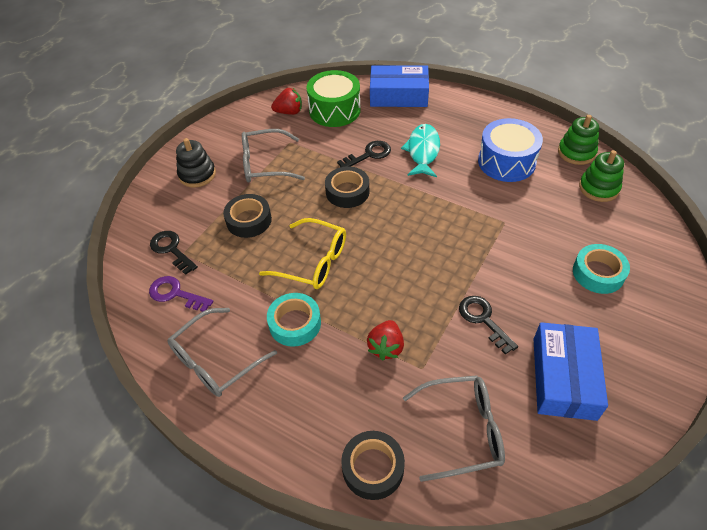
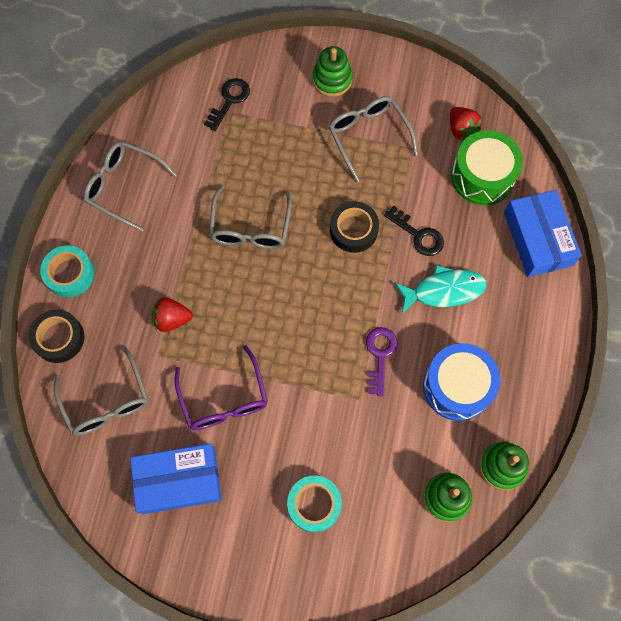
camera: 70 degrees right, 20 degrees up
(176, 294) = (182, 126): purple key -> purple key (380, 355)
(197, 174) = (332, 80): black stacking toy -> green stacking toy
(249, 220) = (285, 151): black tape -> none
(295, 323) = (177, 235): turquoise tape -> turquoise tape (69, 274)
(313, 262) = (250, 227): yellow glasses -> grey glasses
(483, 320) = (224, 399): black key -> purple glasses

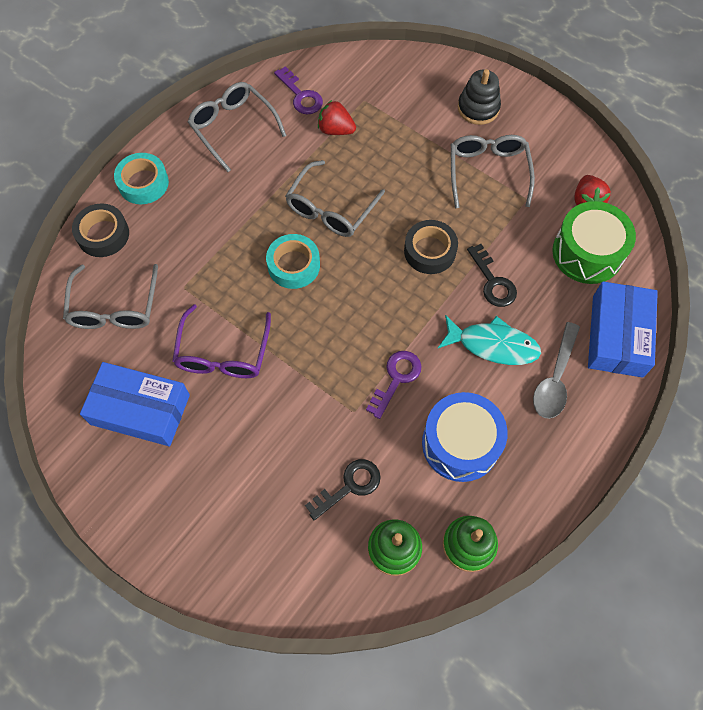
camera: 25 degrees right, 5 degrees down
(170, 130) = (300, 95): none -> purple key
(172, 319) = (213, 260): red strawberry -> red strawberry (335, 130)
(229, 101) = (370, 90): black key -> black key (349, 486)
(314, 504) = (257, 492): turquoise tape -> turquoise tape (293, 265)
(332, 80) = (478, 108): green stacking toy -> black stacking toy
(506, 297) = (555, 379): none -> grey spoon

